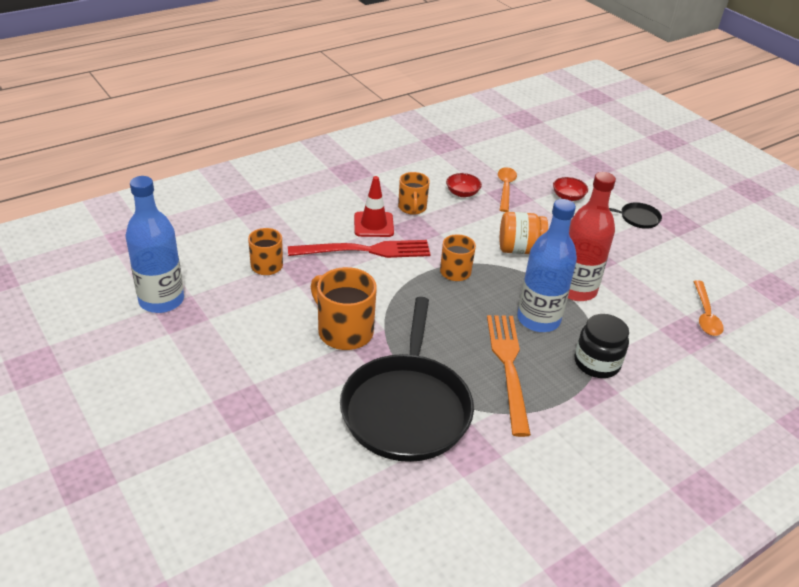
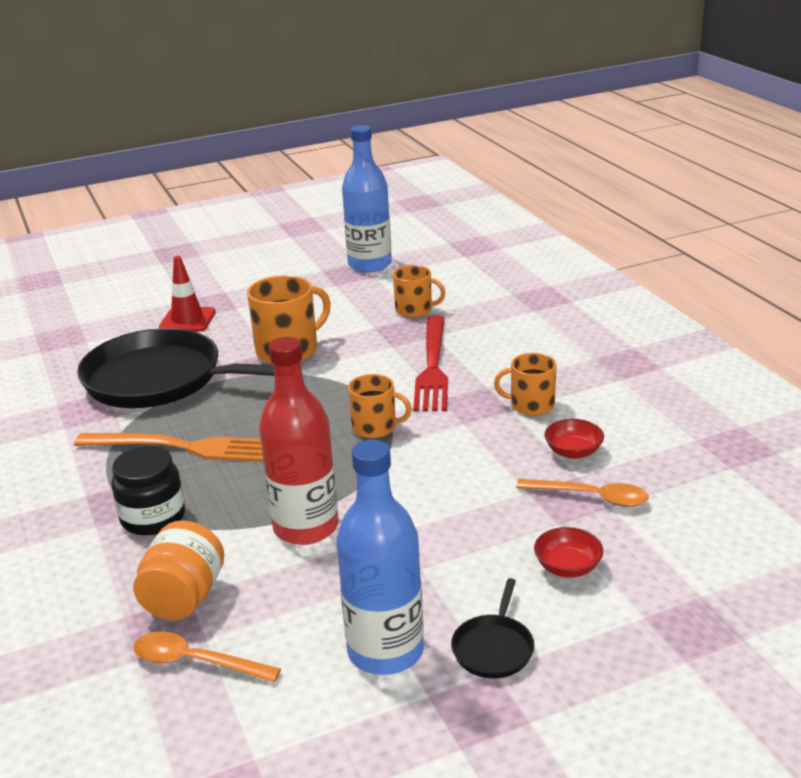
camera: 105 degrees right, 10 degrees down
(373, 225) = (489, 374): red traffic cone -> red traffic cone (187, 320)
(519, 249) = (415, 488): orange jar -> orange jar (184, 597)
(538, 319) = (255, 482): blue bottle -> blue bottle (385, 651)

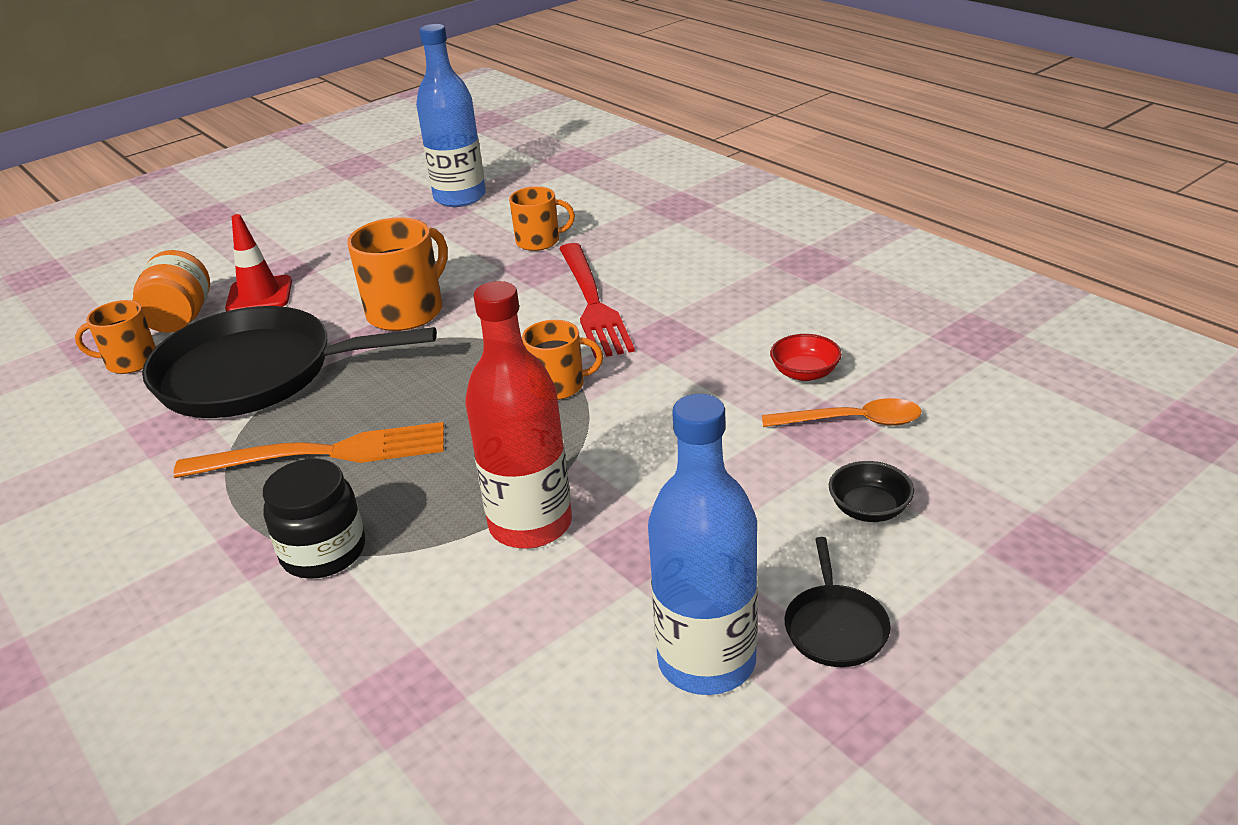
camera: 15 degrees left, 5 degrees up
(184, 597) = (413, 649): orange jar -> orange jar (180, 319)
(196, 662) = (468, 733): orange spoon -> none
(531, 405) = (729, 328): orange mug -> orange mug (130, 361)
(567, 567) = (869, 509): red bowl -> black bowl

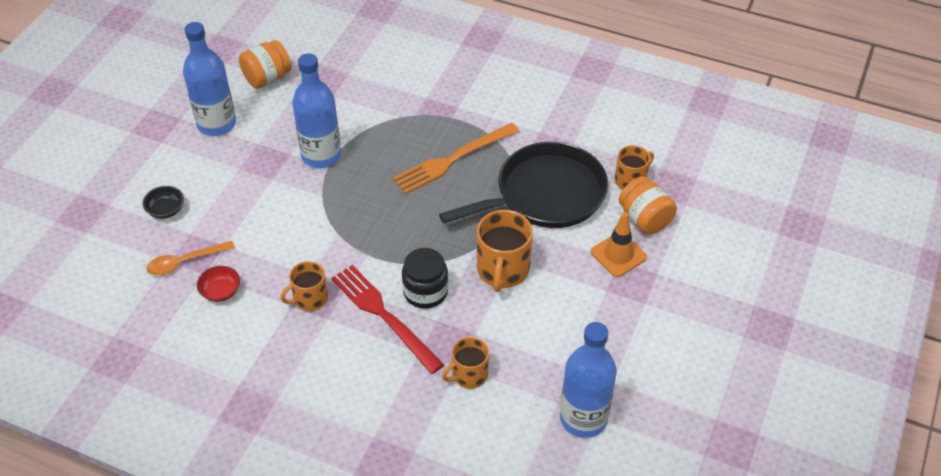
camera: 150 degrees right, 15 degrees up
(259, 295) = (618, 255): red traffic cone -> orange traffic cone
(323, 552) = (404, 116): black jar -> black jar (425, 292)
(528, 752) = (267, 78): none -> orange jar
(530, 524) = (321, 155): red bottle -> blue bottle
(559, 385) = (360, 239): orange mug -> orange mug (309, 298)
(835, 627) = (170, 151): black pan -> none

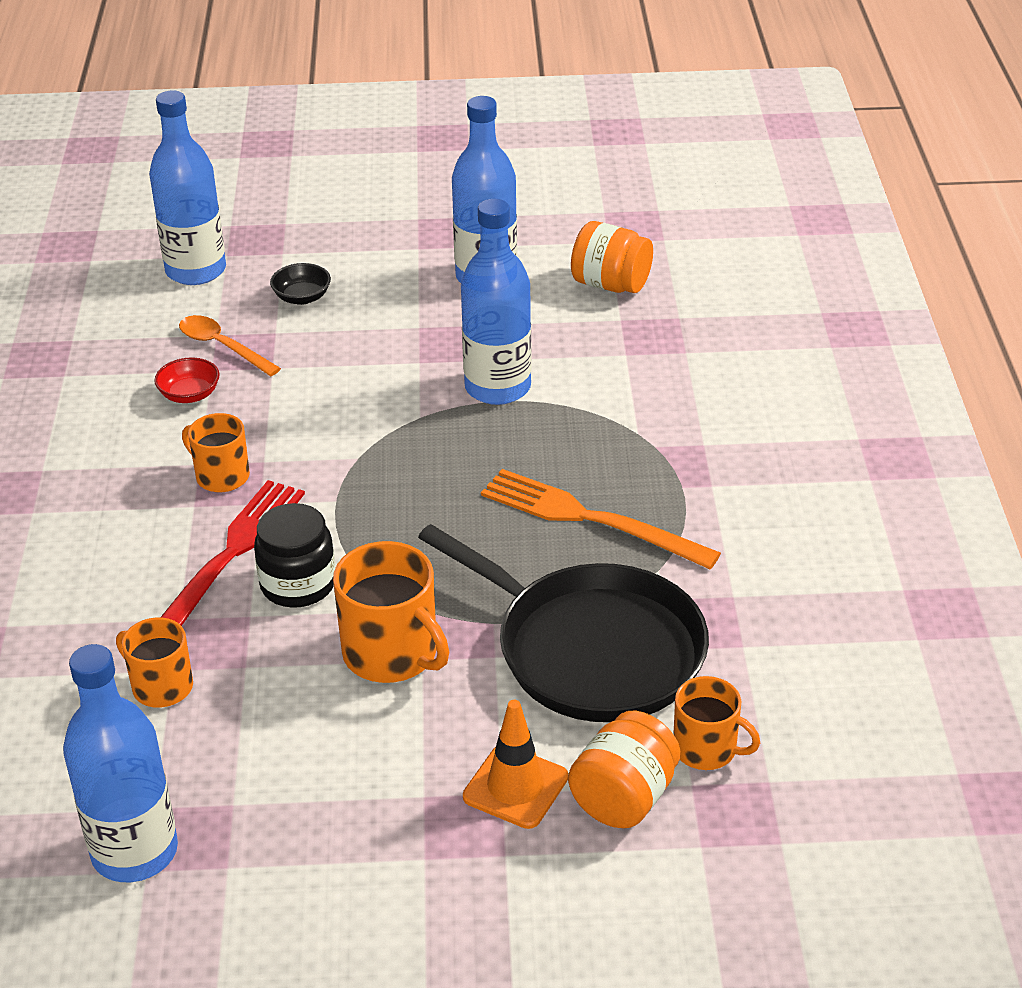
camera: 65 degrees right, 10 degrees down
(91, 252) = (196, 270): none -> blue bottle
(502, 270) = (392, 654): orange mug -> orange mug turned 120 degrees counterclockwise

